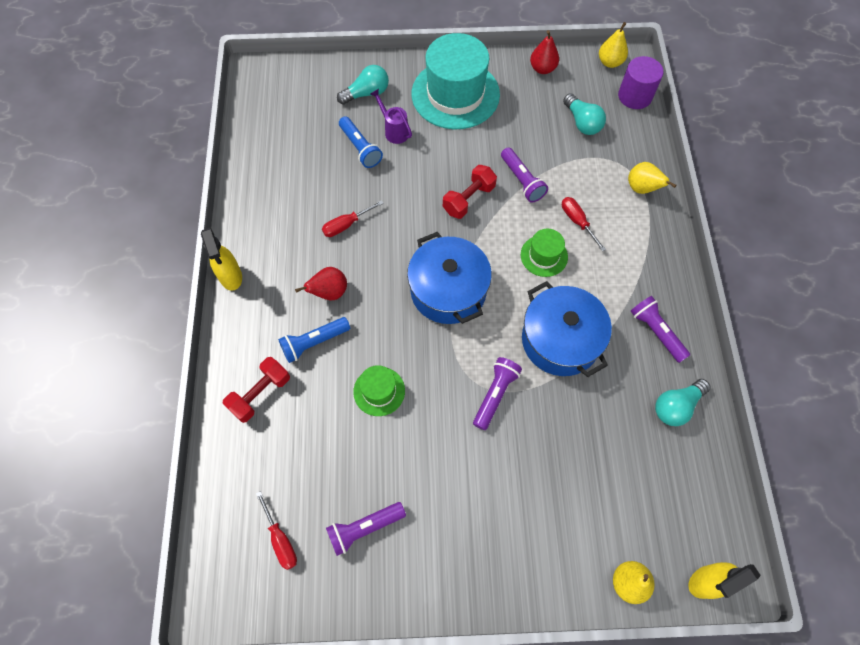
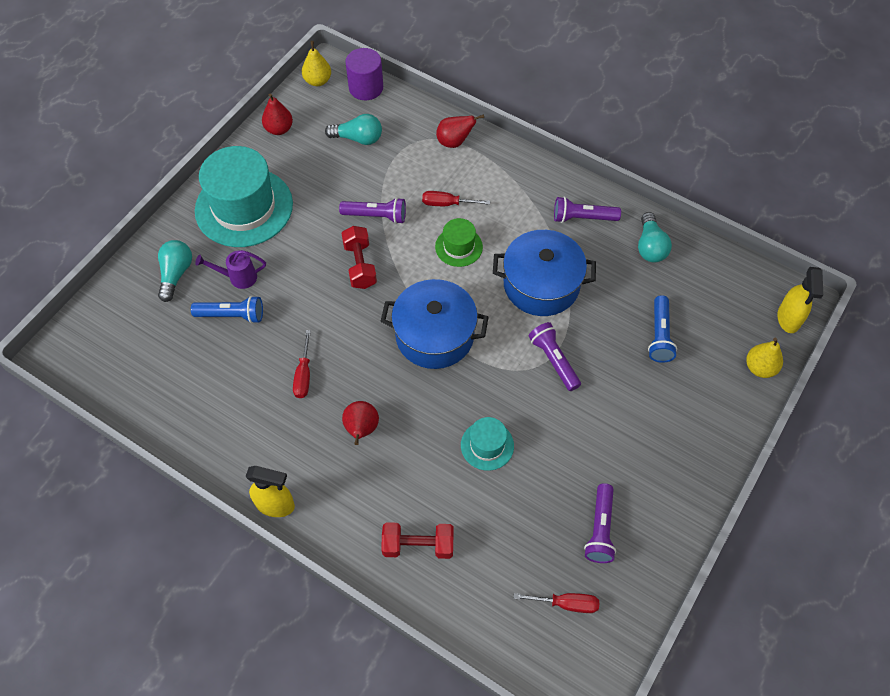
camera: 55 degrees left, 5 degrees down
(260, 394) = (418, 545): red dumbbell -> red dumbbell turned 75 degrees counterclockwise
(314, 342) = (401, 471): blue flashlight -> blue flashlight (659, 335)
(379, 391) = (487, 445): green hat -> turquoise hat
(642, 189) = (454, 142): yellow pear -> red pear

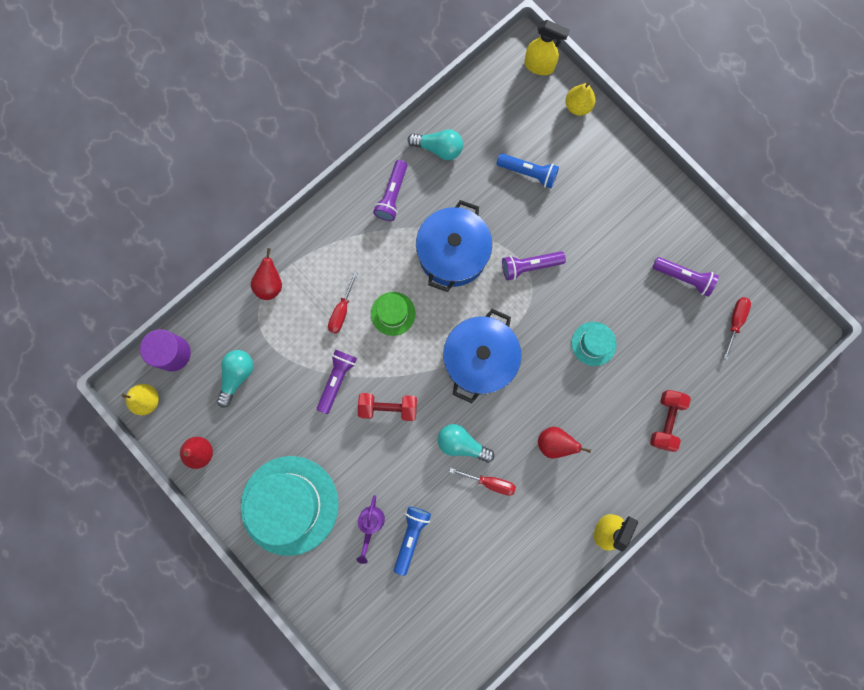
camera: 75 degrees left, 20 degrees up
(176, 274) = (350, 583): turquoise light bulb -> turquoise light bulb (461, 444)

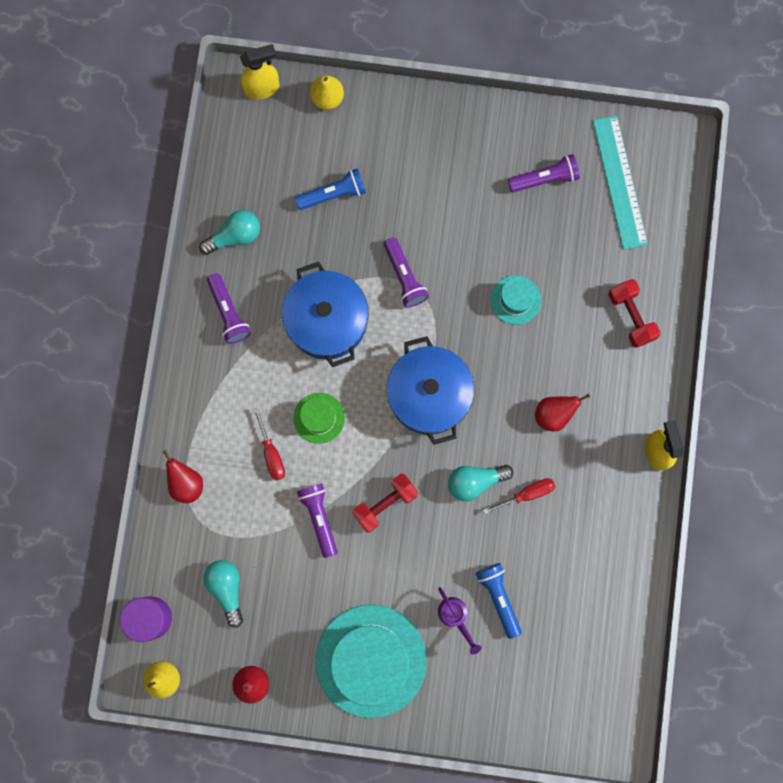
camera: 40 degrees left, 0 degrees up
(529, 266) = (404, 277): purple flashlight -> purple flashlight turned 60 degrees counterclockwise
(735, 322) = (619, 182): red screwdriver -> turquoise ruler

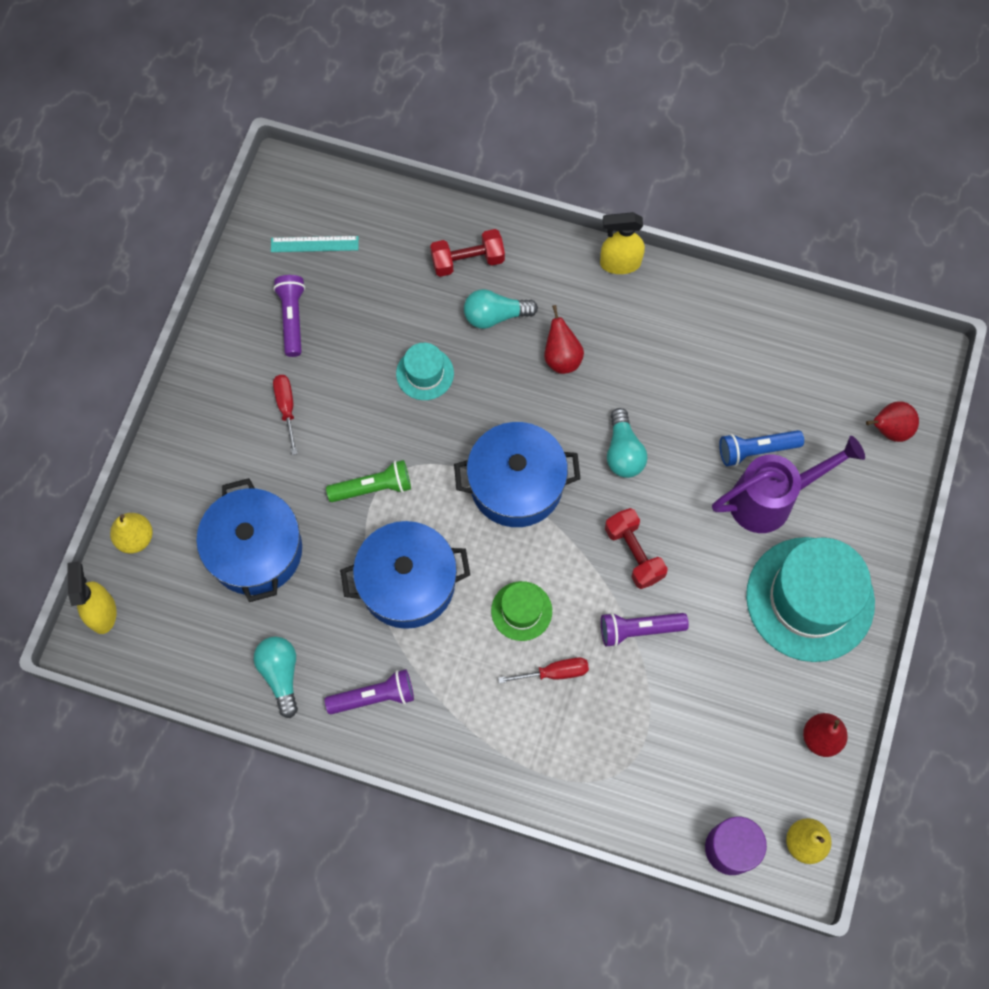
camera: 80 degrees left, 10 degrees down
(186, 483) = (574, 780): red pear -> red pear (889, 430)
(227, 589) = (707, 750): turquoise light bulb -> turquoise light bulb (495, 316)
(333, 194) = (255, 550): blue flashlight -> blue pot
(404, 277) = (373, 487): purple flashlight -> green flashlight
(455, 617) = (771, 499): purple watering can -> purple watering can, size x1.86
(526, 494) = (646, 401): red screwdriver -> red screwdriver (286, 408)
(619, 182) = (314, 244): turquoise ruler -> turquoise ruler, size x0.57

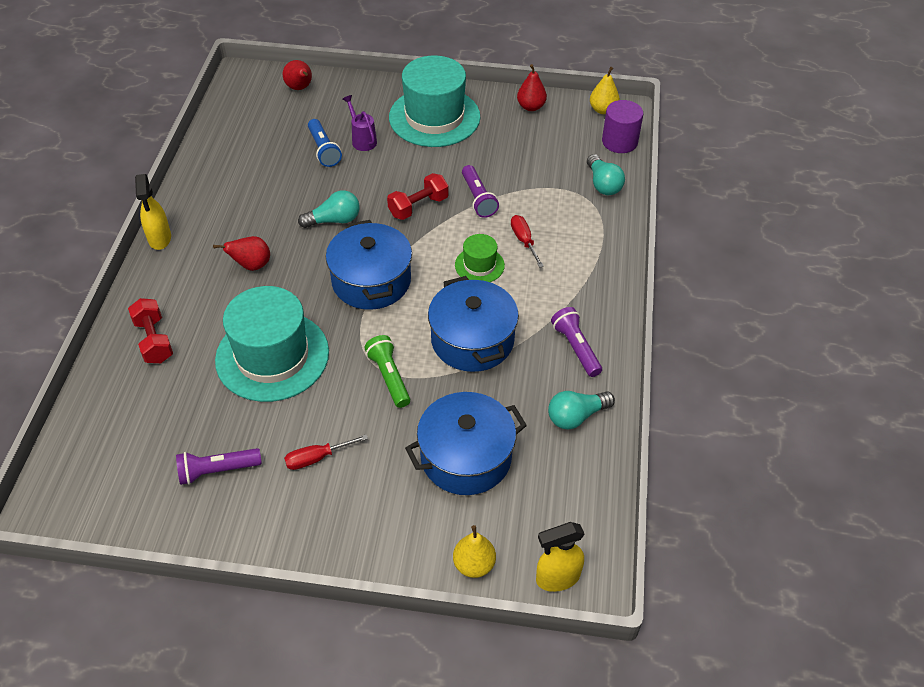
camera: 100 degrees left, 20 degrees down
(314, 244) = (131, 466): turquoise ruler -> none
(425, 373) = (272, 356): turquoise hat -> turquoise hat, size x2.10
(495, 316) = (211, 314): turquoise light bulb -> turquoise light bulb (603, 184)
(771, 499) = (362, 139): purple watering can -> purple watering can, size x0.54

